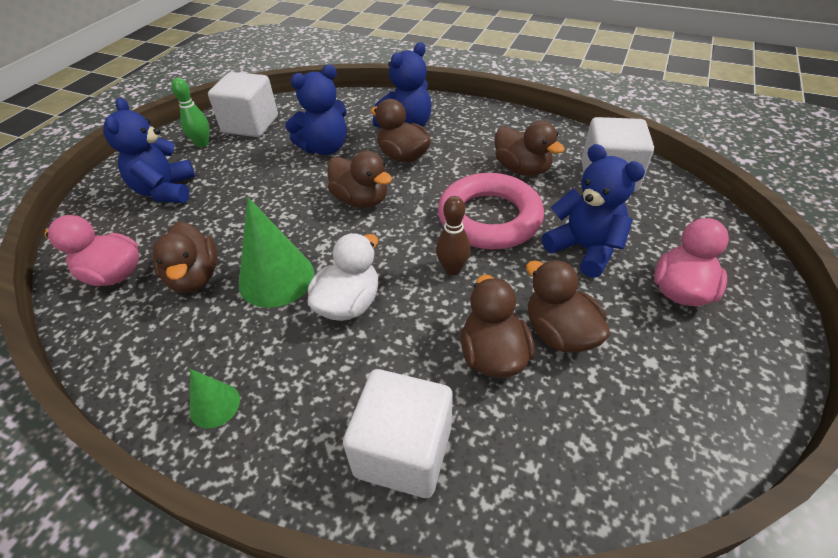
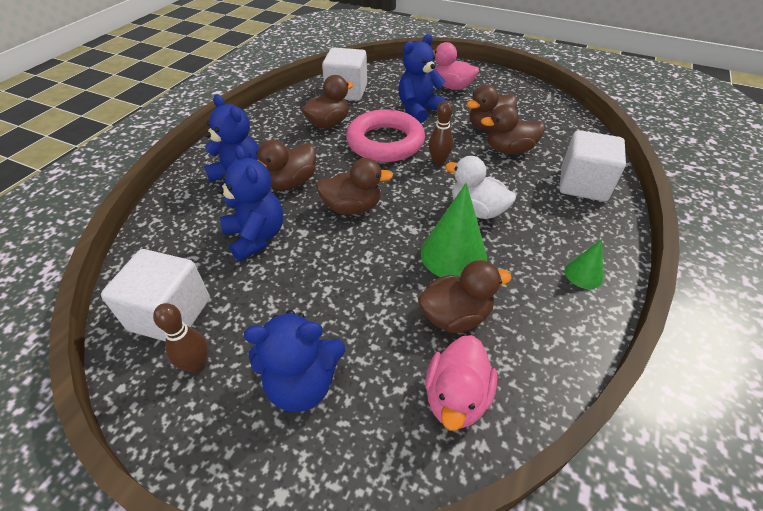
camera: 90 degrees left, 0 degrees up
(202, 144) = (197, 365): green bowling pin -> brown bowling pin
(361, 200) = (352, 207): brown duck -> brown duck turned 45 degrees clockwise

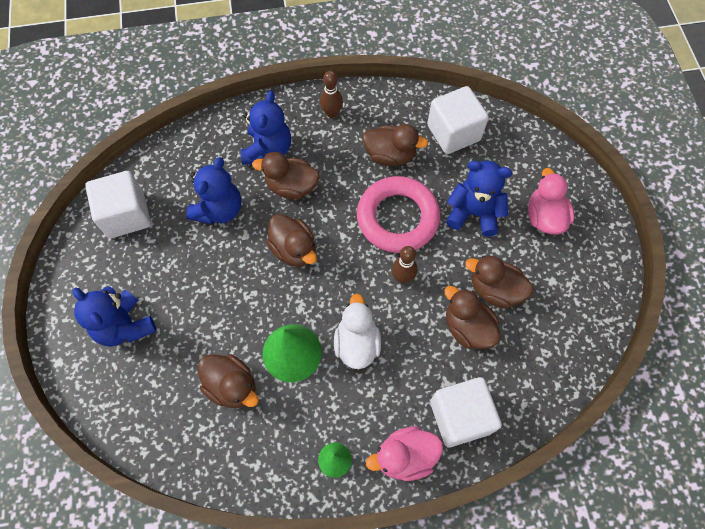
camera: 55 degrees right, 20 degrees up
(197, 365) = (103, 260): brown bowling pin -> brown bowling pin (331, 113)
(456, 397) = (167, 420): pink duck -> pink duck (405, 456)

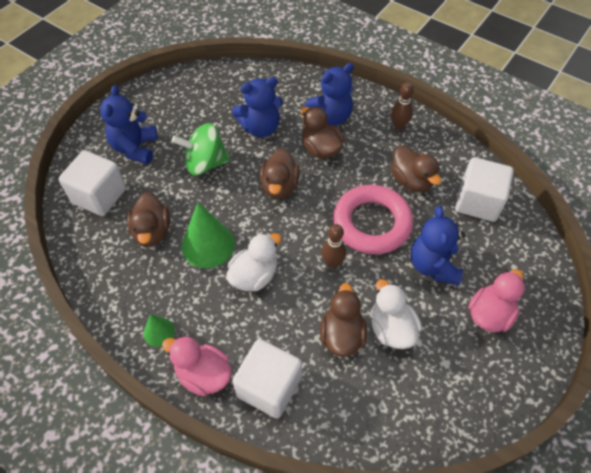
camera: 45 degrees right, 10 degrees down
(126, 215) = (205, 90): white cube -> white cube (99, 196)
(207, 284) = (205, 164): none -> green spinning top
(473, 213) = (433, 265): blue teddy bear -> blue teddy bear turned 150 degrees counterclockwise
(495, 290) = (391, 329): brown duck -> white duck

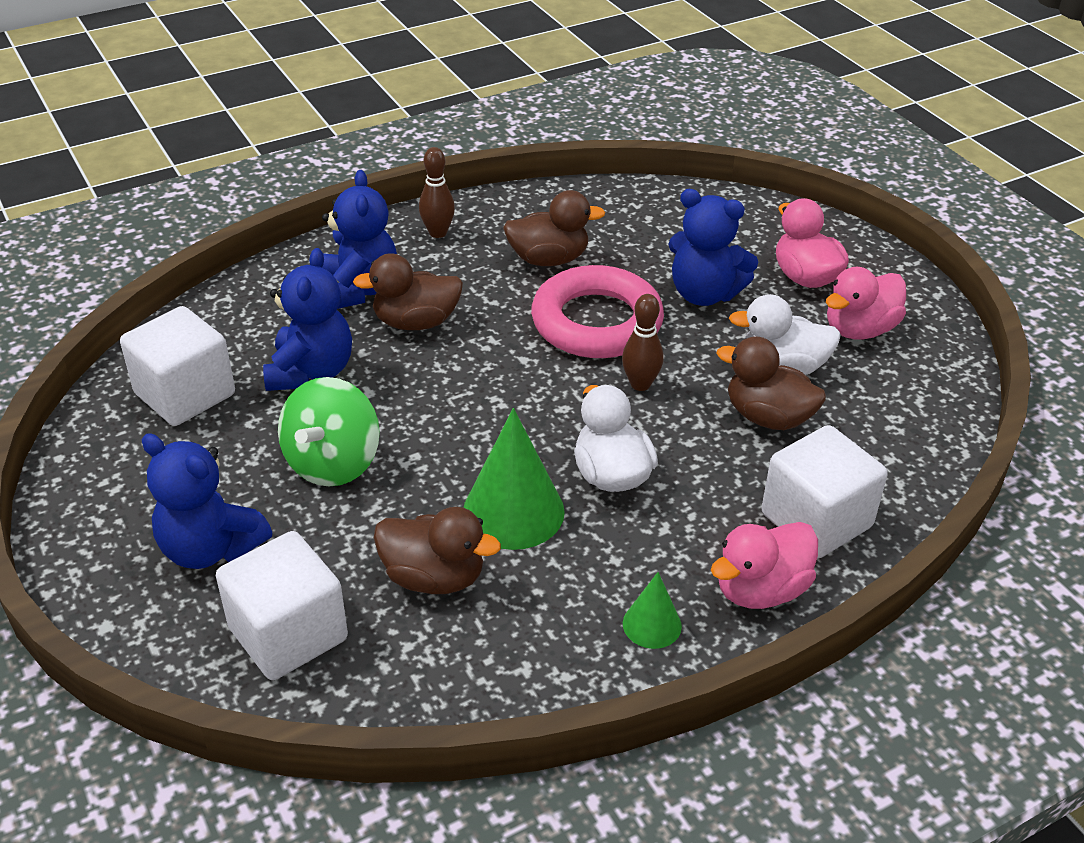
camera: 65 degrees left, 15 degrees down
(279, 186) = (455, 391): brown duck -> none
(457, 362) = (859, 329): none -> pink duck
(478, 202) = (628, 219): white cube -> white cube (185, 394)

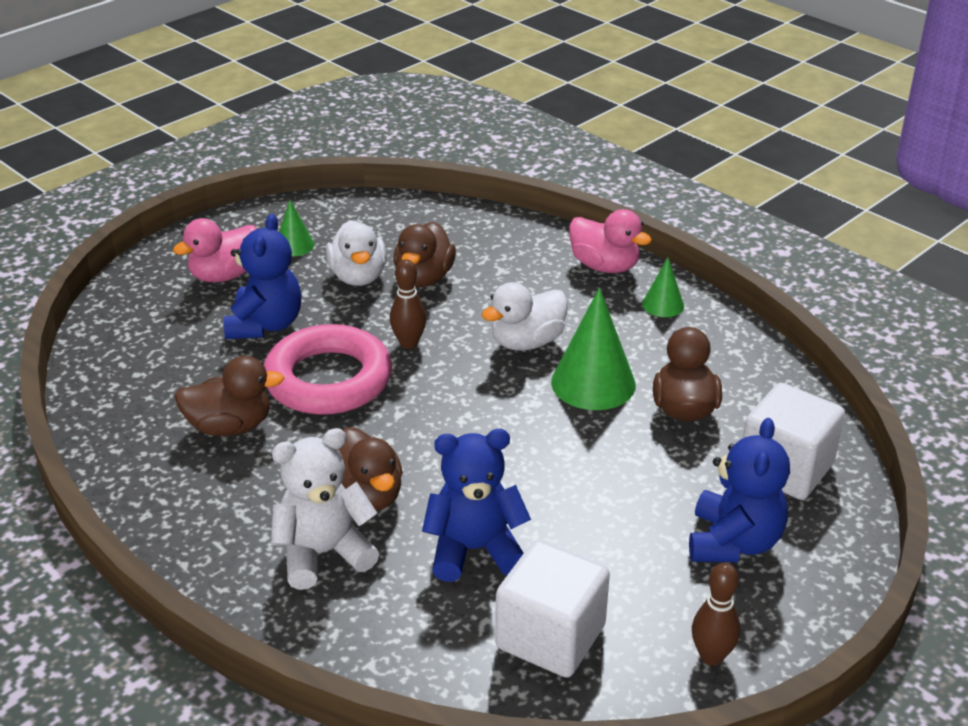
camera: 105 degrees left, 5 degrees down
(333, 463) = (593, 497): green spinning top -> none
(358, 290) = (324, 553): blue teddy bear -> white teddy bear
(438, 233) = (195, 518): brown bowling pin -> brown bowling pin (711, 656)
(549, 259) = (230, 426): brown duck -> brown duck turned 105 degrees clockwise
(816, 520) = (526, 250): white cube -> none
(859, 329) = (294, 245): pink duck -> green cone

